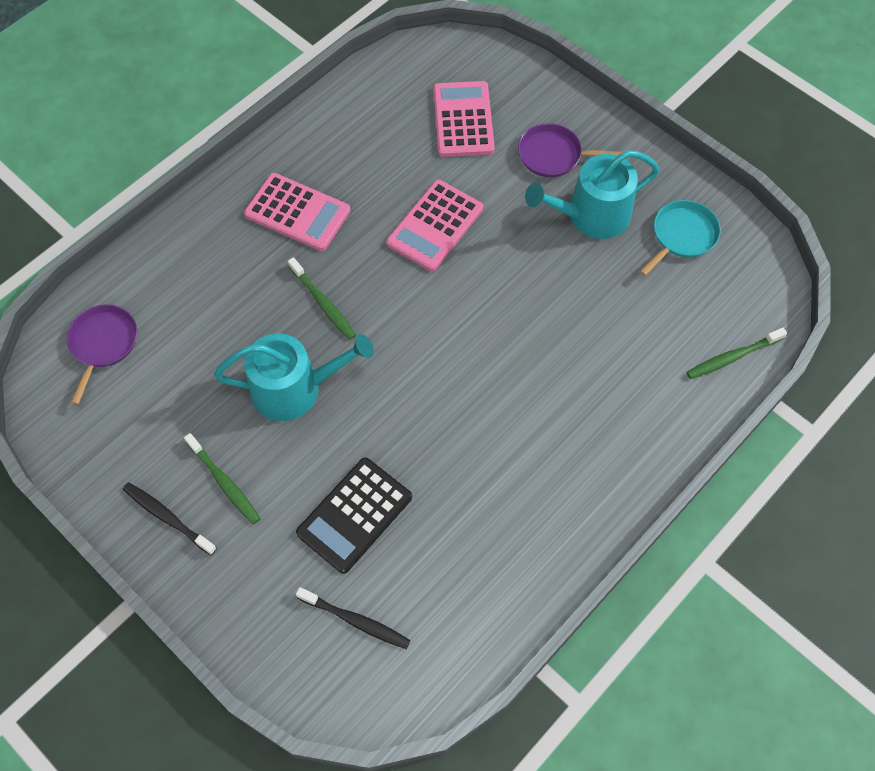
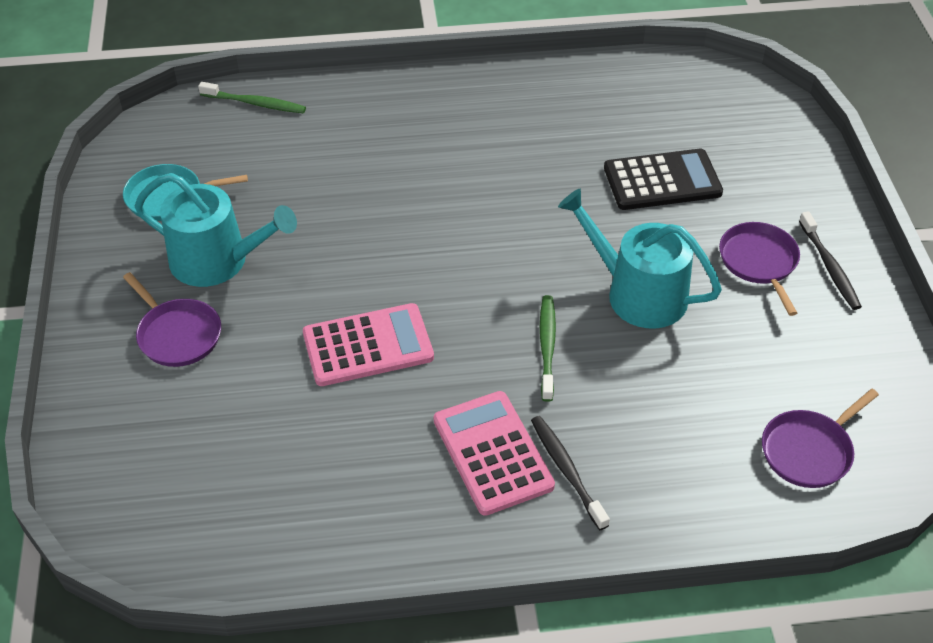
camera: 140 degrees left, 15 degrees down
(224, 482) = (759, 262): green toothbrush -> purple pan
(356, 621) = (716, 125): black toothbrush -> black toothbrush (567, 470)
(463, 120) = (215, 433): pink calculator -> none

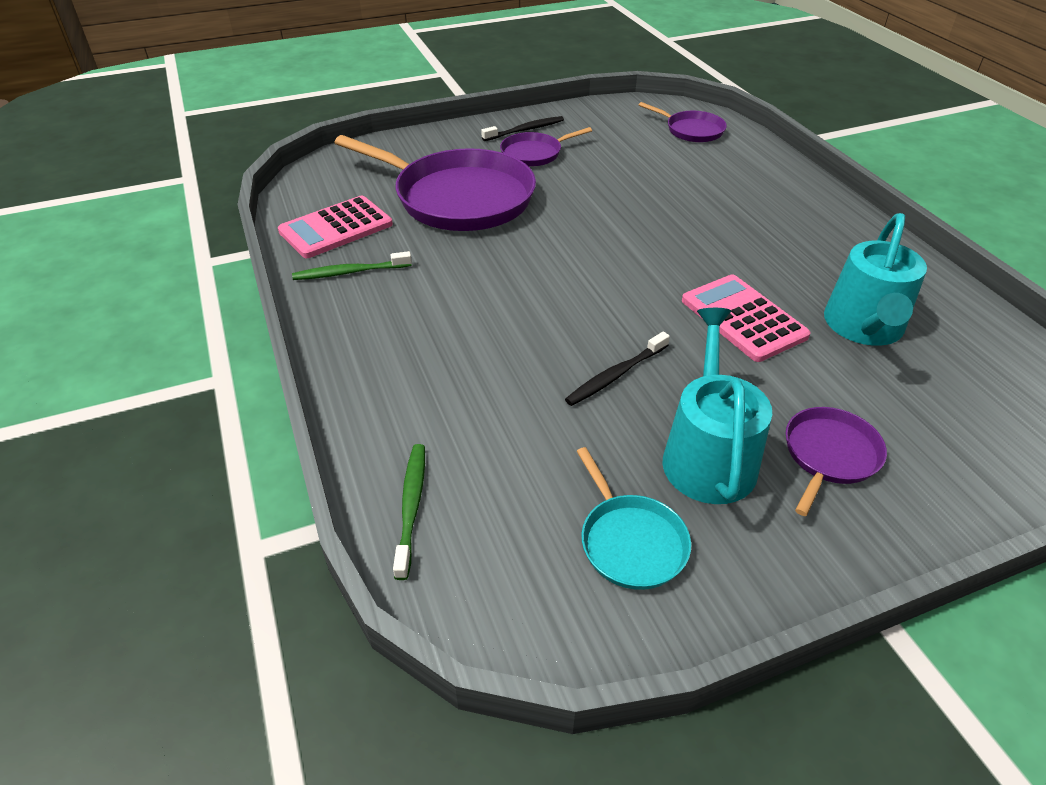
camera: 105 degrees left, 5 degrees down
(492, 453) = (795, 238): pink calculator -> pink calculator (336, 228)
(547, 346) = (676, 228): green toothbrush -> green toothbrush (350, 272)
(567, 470) = (782, 207): black toothbrush -> black toothbrush (615, 375)
(637, 293) = (595, 197): turquoise watering can -> turquoise watering can (864, 327)
(662, 180) = (458, 198): black calculator -> purple pan

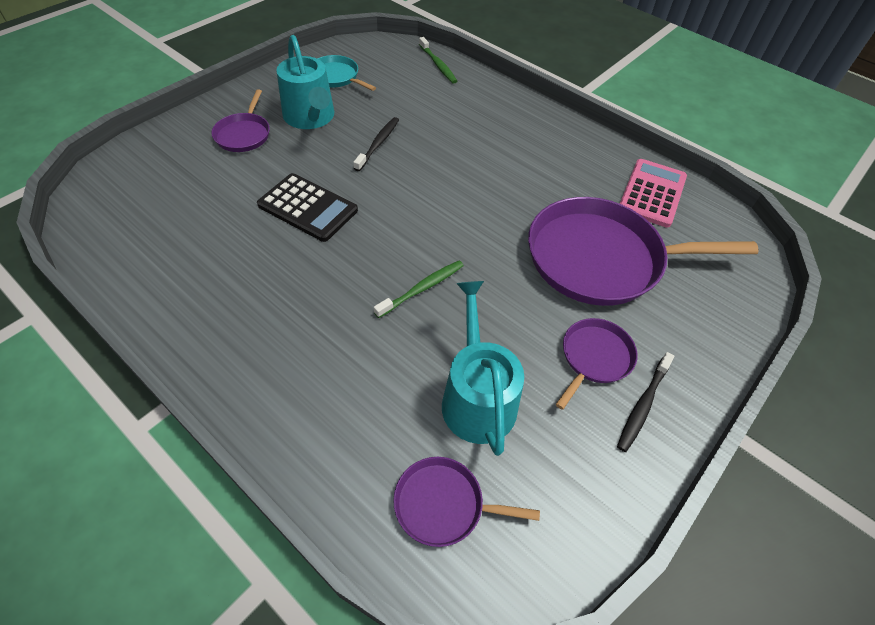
camera: 150 degrees right, 10 degrees up
(350, 272) = (596, 161): green toothbrush -> green toothbrush (422, 288)
(743, 318) = (308, 208): pink calculator -> black calculator
(864, 327) = (215, 227): turquoise watering can -> turquoise watering can (477, 397)

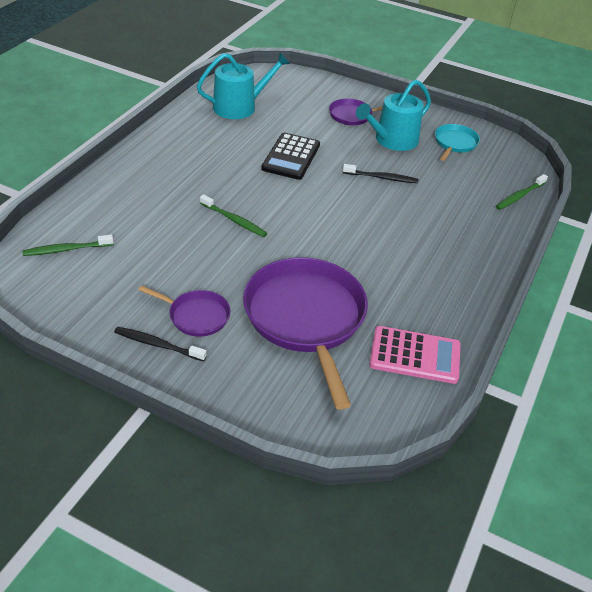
camera: 75 degrees right, 10 degrees down
(444, 504) = (66, 249): purple pan -> green toothbrush
(477, 397) = (146, 256): turquoise watering can -> turquoise watering can (240, 106)

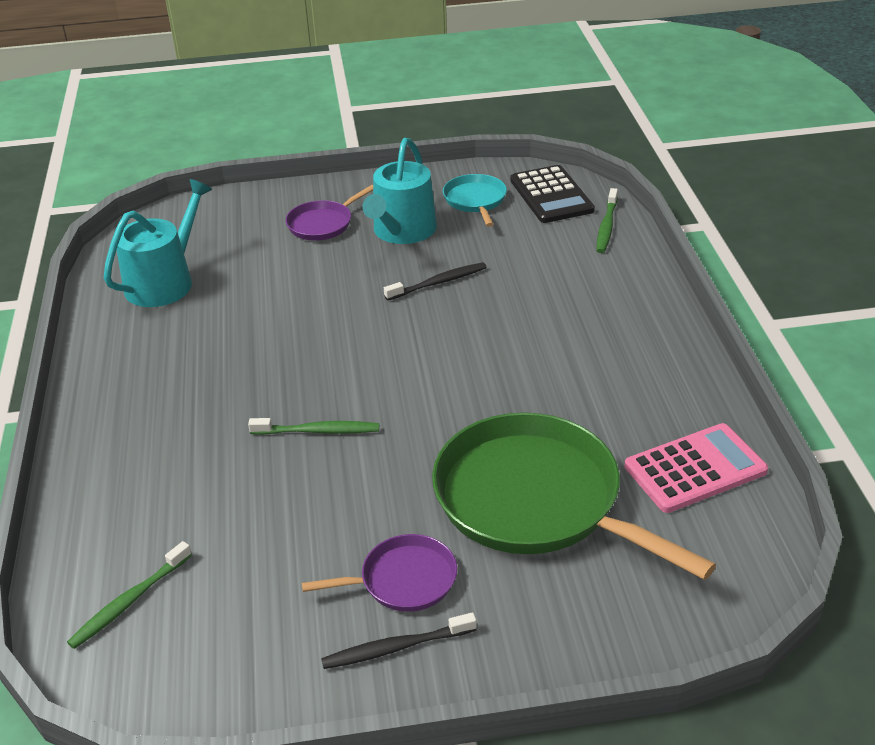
camera: 30 degrees left, 5 degrees down
(291, 157) = (302, 313): black calculator -> black calculator (551, 195)
(306, 318) = (536, 500): purple pan -> green pan

